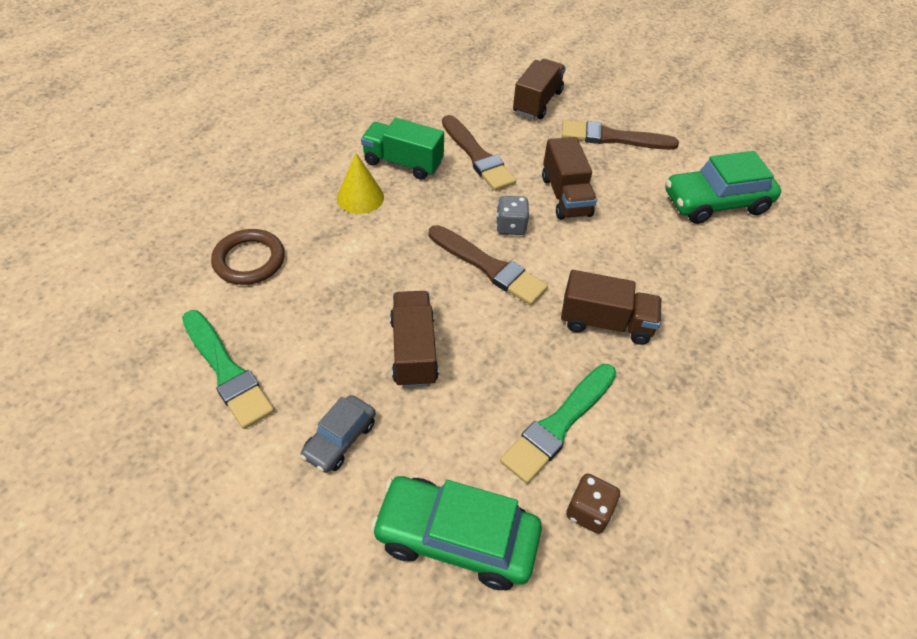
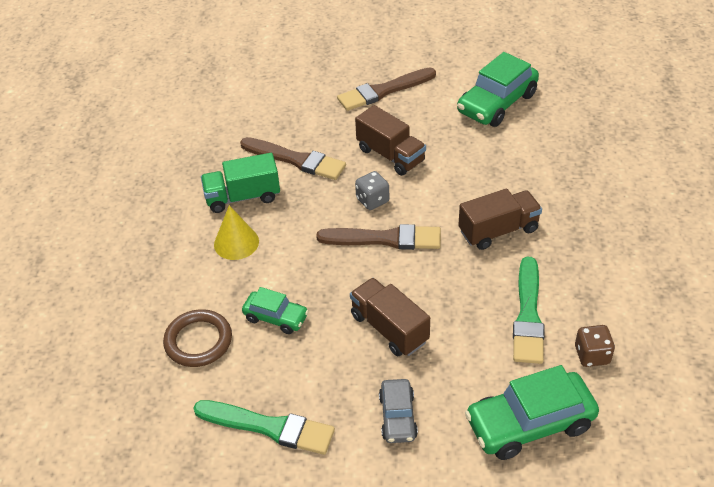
camera: 30 degrees left, 5 degrees down
(328, 279) = (276, 317): none -> green car
(537, 102) = (301, 91): brown truck -> none

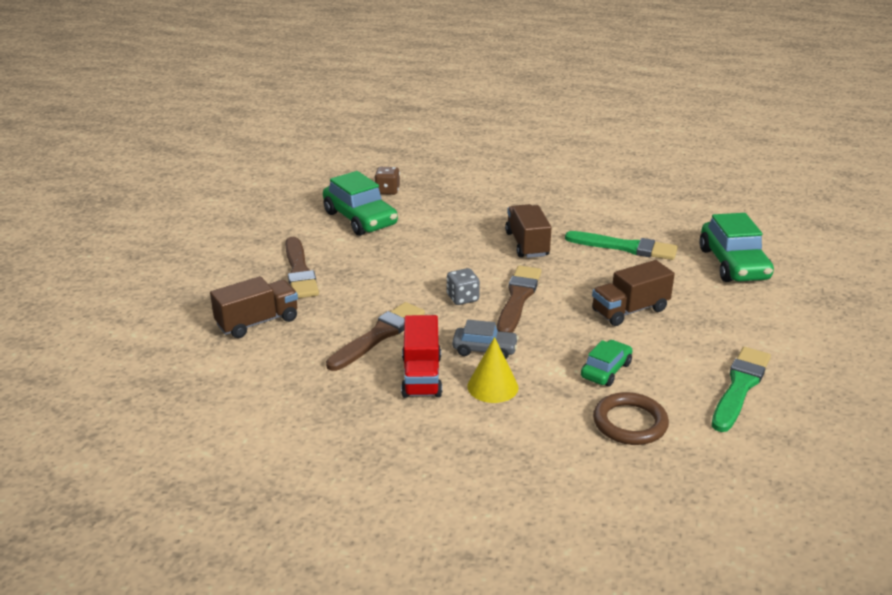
camera: 80 degrees left, 15 degrees down
(243, 197) = (421, 376): green truck -> red truck
(390, 155) = (402, 280): brown truck -> brown truck (257, 322)
(398, 417) = (727, 319): grey car -> grey car (484, 349)
(592, 355) = (669, 230): brown dice -> brown dice (387, 191)

